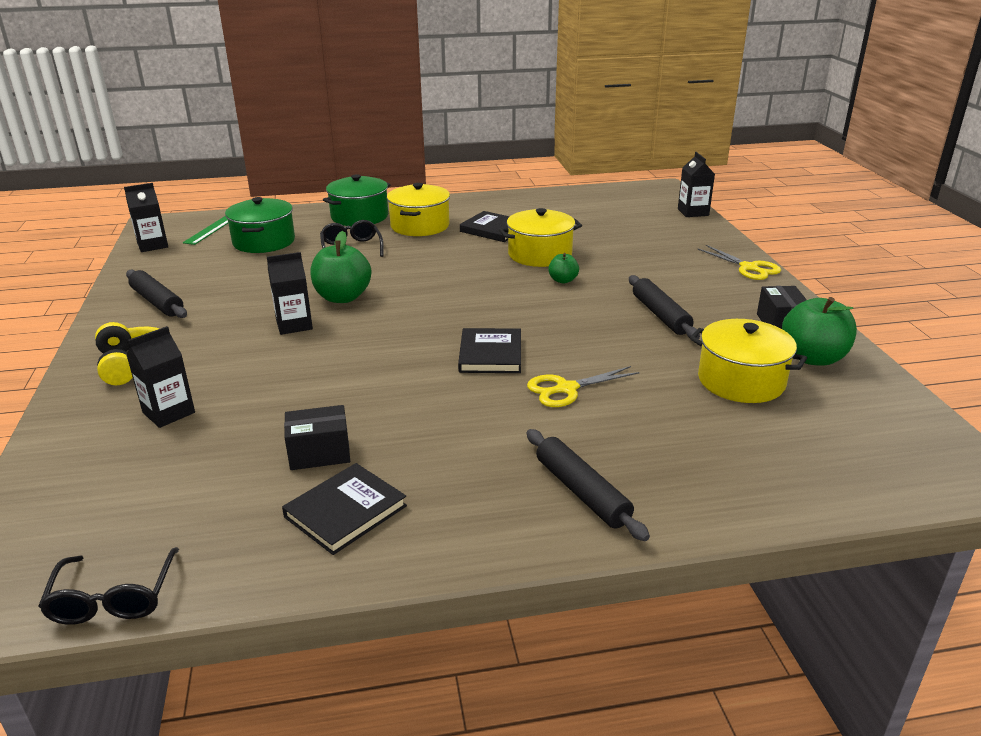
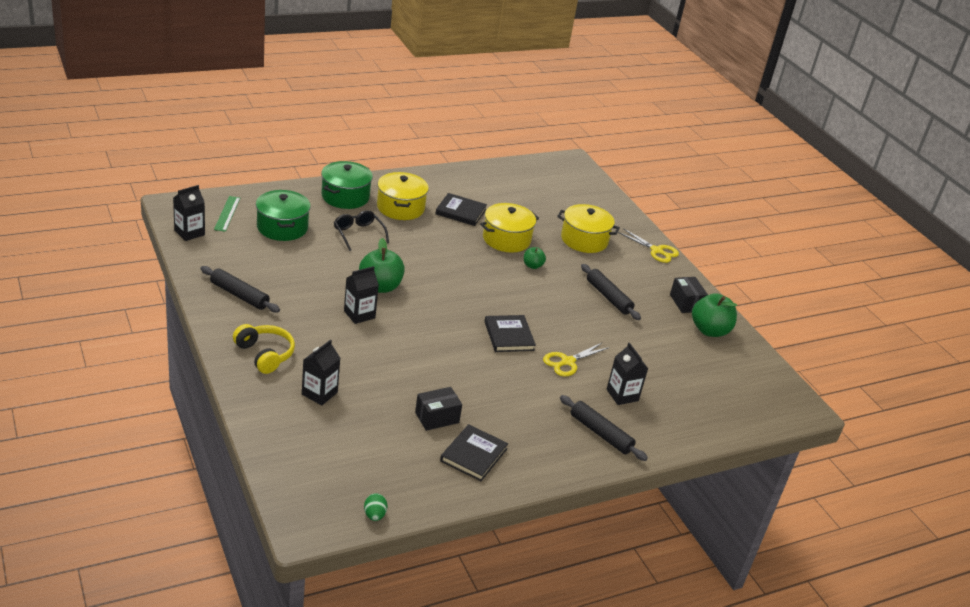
camera: 20 degrees left, 5 degrees up
(113, 598) = (374, 515): black glasses -> green egg
(693, 212) = (605, 191): black carton -> black carton (622, 395)
(741, 381) = (670, 350): yellow pot -> yellow pot (584, 240)

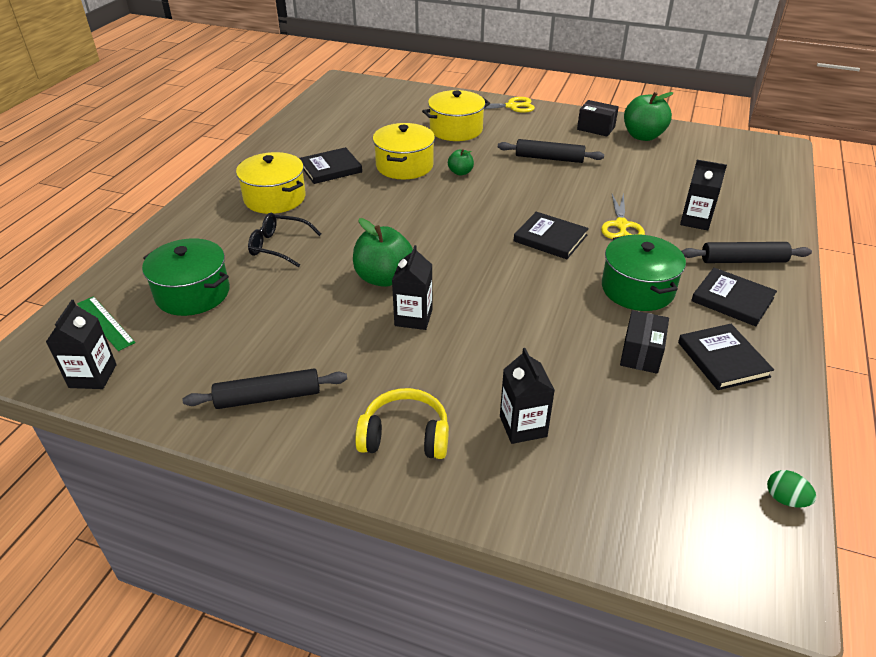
camera: 40 degrees left, 5 degrees up
(345, 196) = (206, 222): green pot -> green pot (637, 289)
(545, 441) = (732, 299): none -> black book

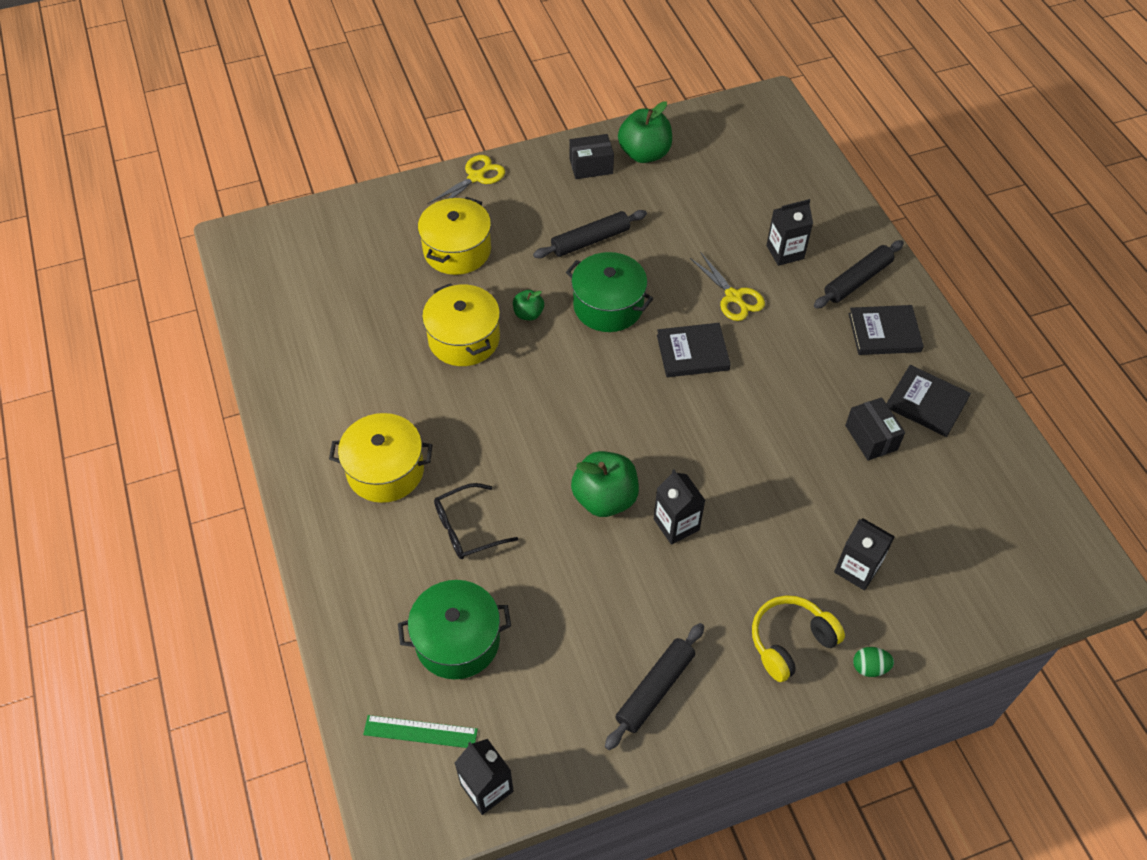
camera: 40 degrees left, 15 degrees up
(330, 168) = (392, 391): black book -> none
(637, 289) = (811, 368): green pot -> green pot (608, 306)
(785, 499) = (1053, 504): green egg -> green egg (869, 667)

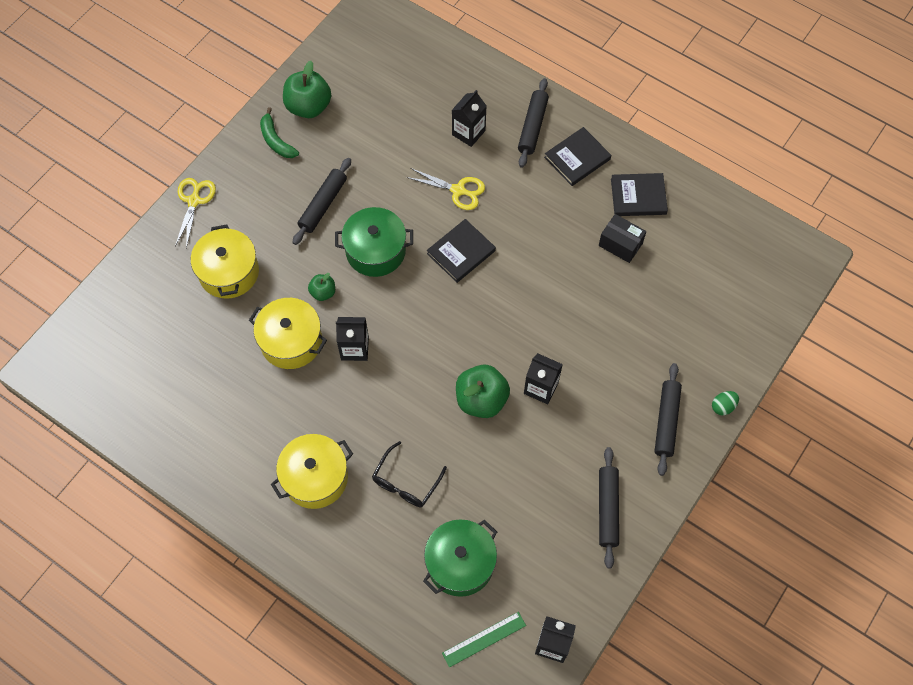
camera: 35 degrees left, 10 degrees up
(591, 166) = (276, 140): black box -> green banana
(790, 642) = (666, 421): yellow headphones -> black rolling pin
(857, 569) = (673, 344): black carton -> black carton (354, 348)

